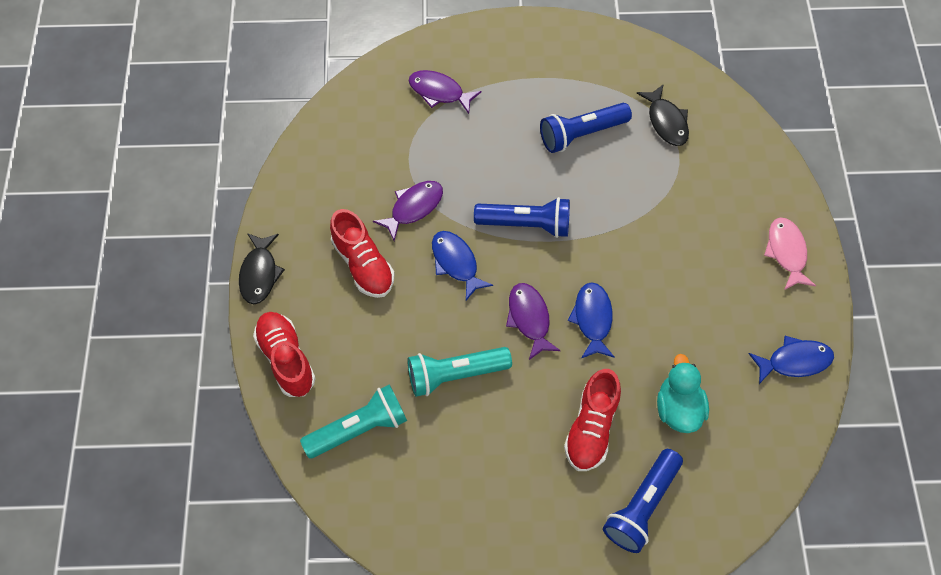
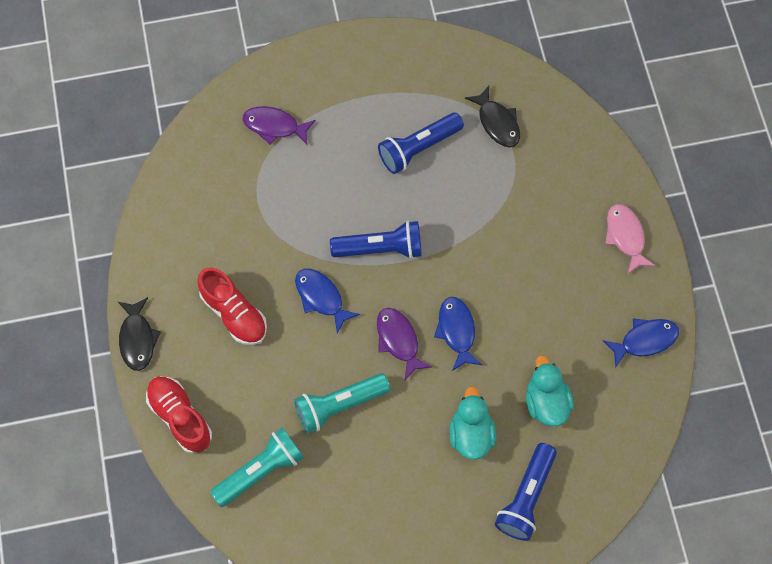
camera: 10 degrees left, 5 degrees up
(413, 208) = (271, 249): purple fish -> none
(591, 428) = (471, 434): red shoe -> turquoise duck

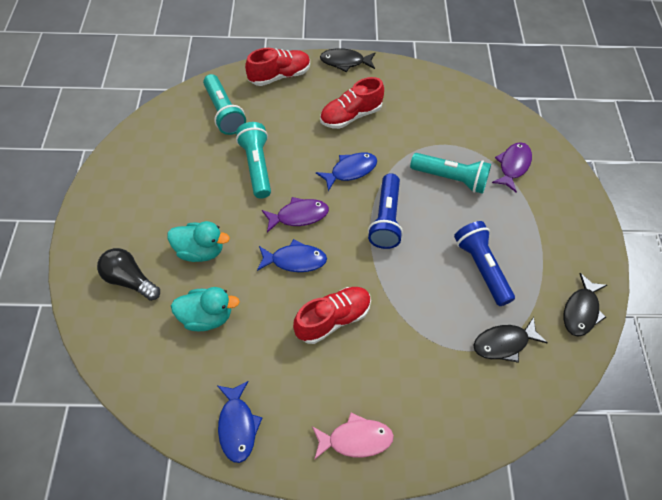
camera: 100 degrees right, 10 degrees down
(308, 189) = (451, 178): none -> turquoise flashlight
(444, 58) = (581, 311): none -> black fish
(515, 279) = (333, 319): none -> red shoe
(526, 497) = (130, 280): blue flashlight -> black light bulb

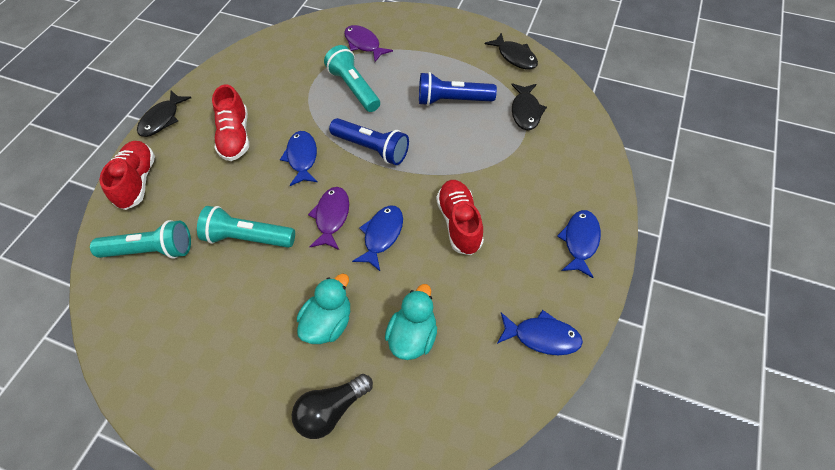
camera: 65 degrees left, 0 degrees up
(355, 439) = (580, 241): pink fish -> blue fish
(451, 178) = (354, 88): turquoise flashlight -> turquoise flashlight turned 75 degrees counterclockwise

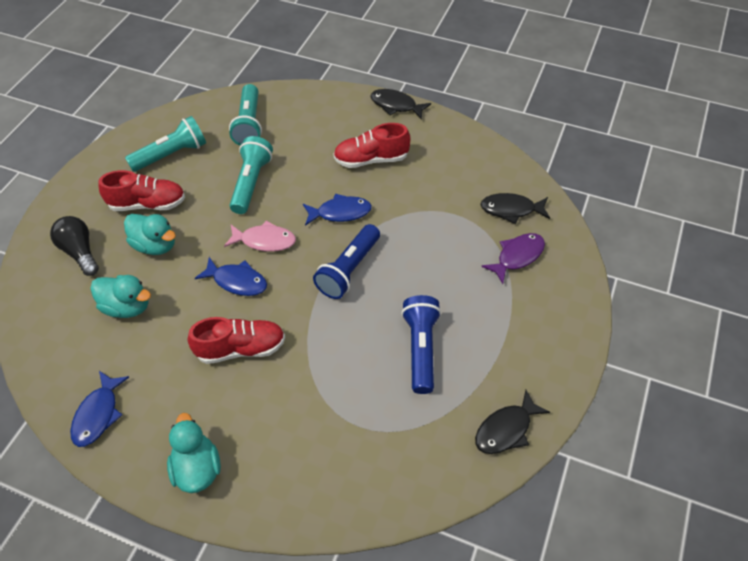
camera: 90 degrees right, 5 degrees down
(138, 181) = (322, 103): red shoe -> red shoe (148, 204)
(331, 217) = (264, 241): purple fish -> pink fish
(354, 88) = (440, 250): turquoise flashlight -> turquoise flashlight (171, 154)
(525, 111) = (401, 432): black fish -> black fish (511, 210)
(580, 241) = (197, 468): blue fish -> turquoise duck

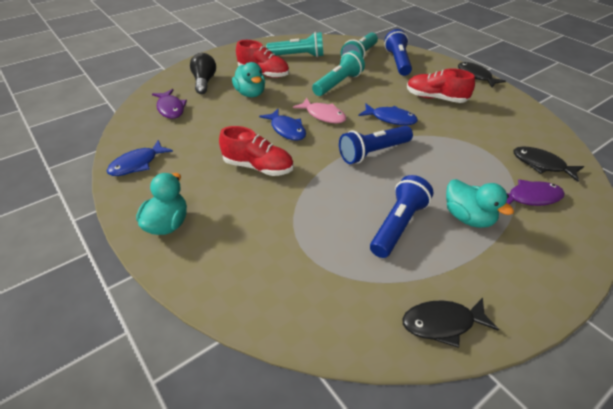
camera: 30 degrees right, 10 degrees down
(70, 315) = (170, 108): none -> purple fish
(127, 307) = (206, 117): turquoise duck -> turquoise duck (468, 217)
(299, 116) = (397, 62): none -> blue flashlight

